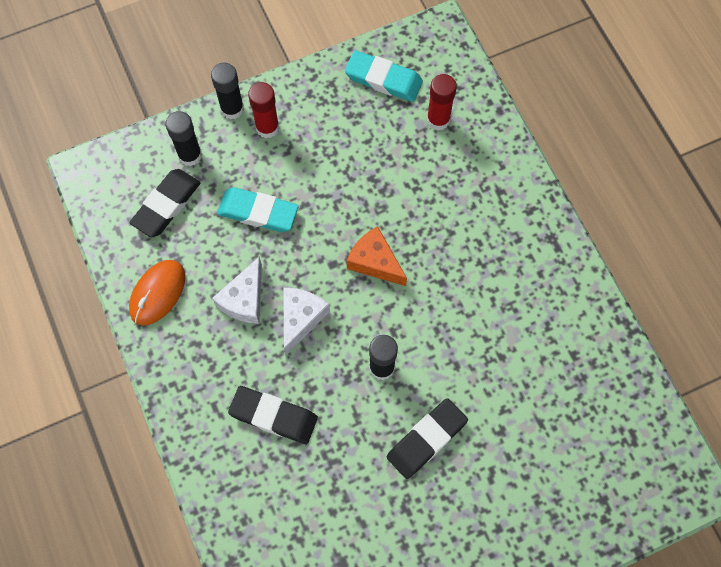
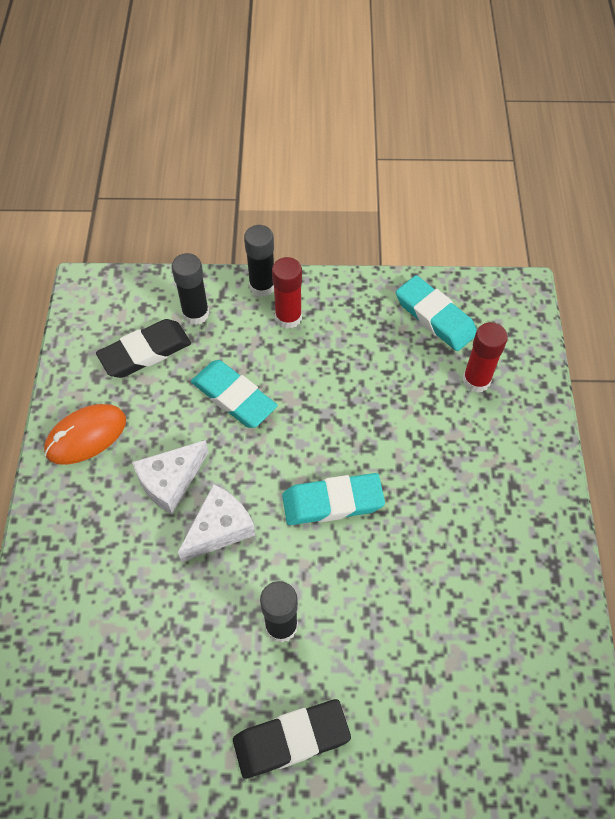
camera: 25 degrees right, 10 degrees down
(273, 416) = (131, 625): black eraser -> none
(375, 262) = (332, 502): orange cheese -> turquoise eraser

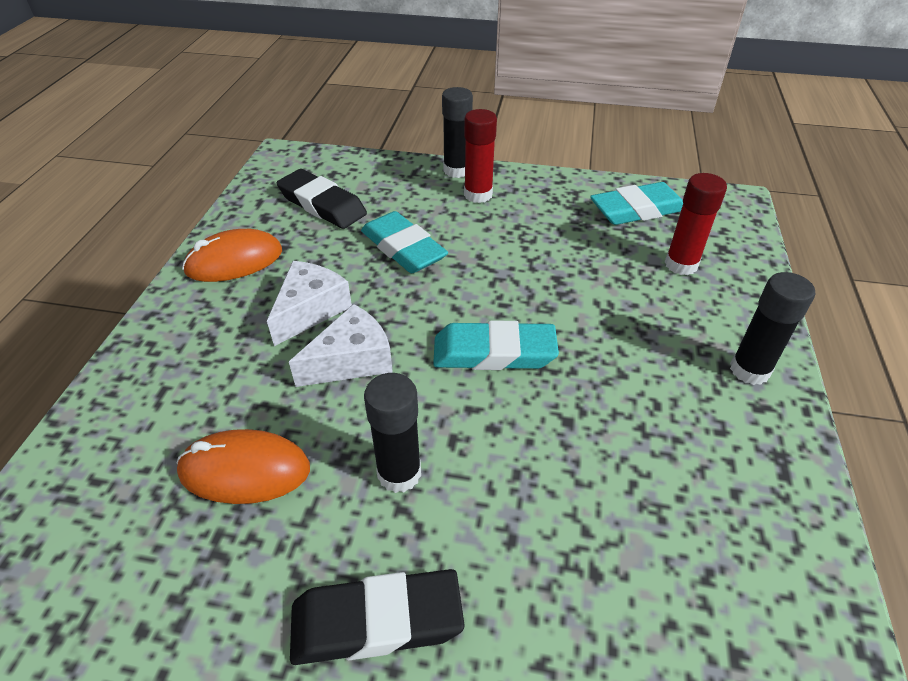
camera: 10 degrees right, 15 degrees down
(145, 352) = (322, 205): black eraser -> black eraser turned 60 degrees clockwise
(166, 644) = (245, 470): none -> orange mouse
(170, 481) = (310, 310): white cheese -> white cheese turned 150 degrees clockwise
(196, 314) = (383, 183): black glue stick -> black glue stick (749, 370)
(435, 317) = (637, 210): turquoise eraser -> turquoise eraser turned 75 degrees counterclockwise

